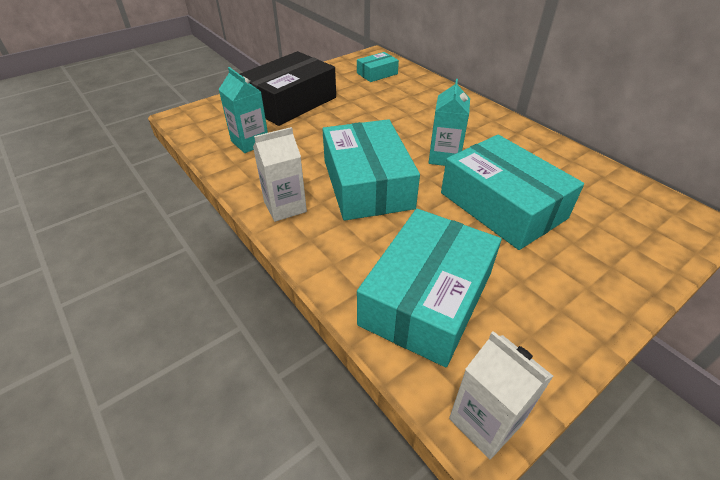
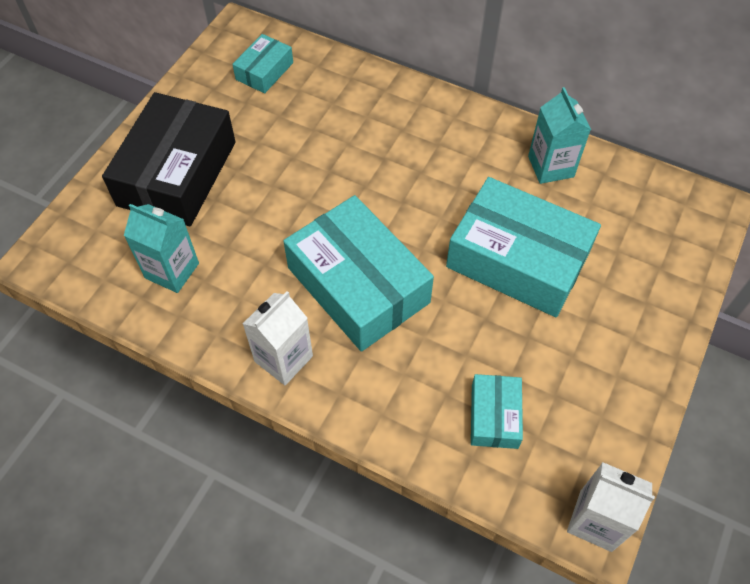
camera: 25 degrees left, 15 degrees up
(427, 298) = (494, 416): turquoise box -> turquoise box, size x0.49
(444, 157) = (425, 206): turquoise carton -> turquoise carton (550, 166)

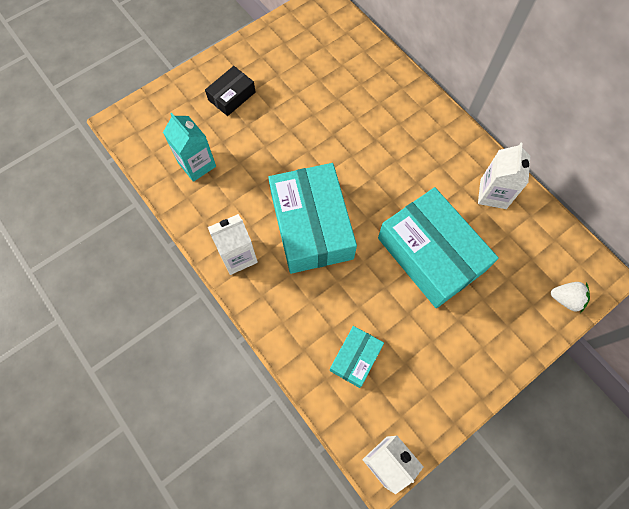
camera: 25 degrees right, 10 degrees up
(177, 173) = (231, 96): black box -> black box, size x0.49
(264, 71) = (325, 41): turquoise box -> none
(550, 166) = (493, 194): turquoise carton -> white carton
(691, 247) = (566, 299): none -> white strawberry

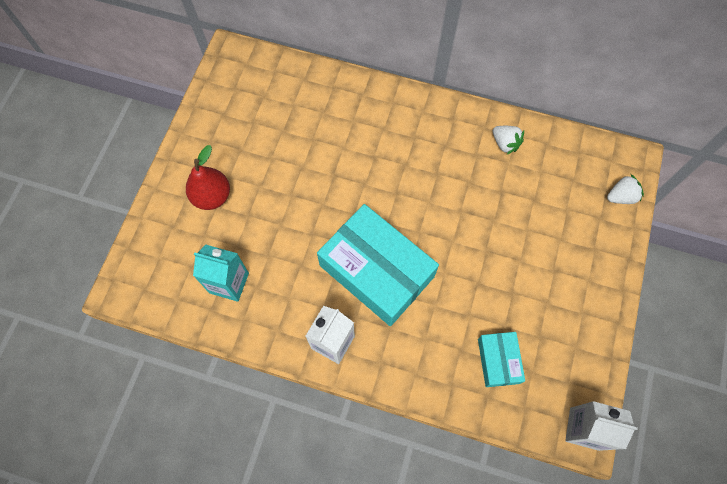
camera: 35 degrees left, 0 degrees up
(231, 96) = (212, 196): black box -> red pear
(431, 254) = (493, 229): turquoise box -> none
(493, 194) = (505, 144): white carton -> white strawberry

